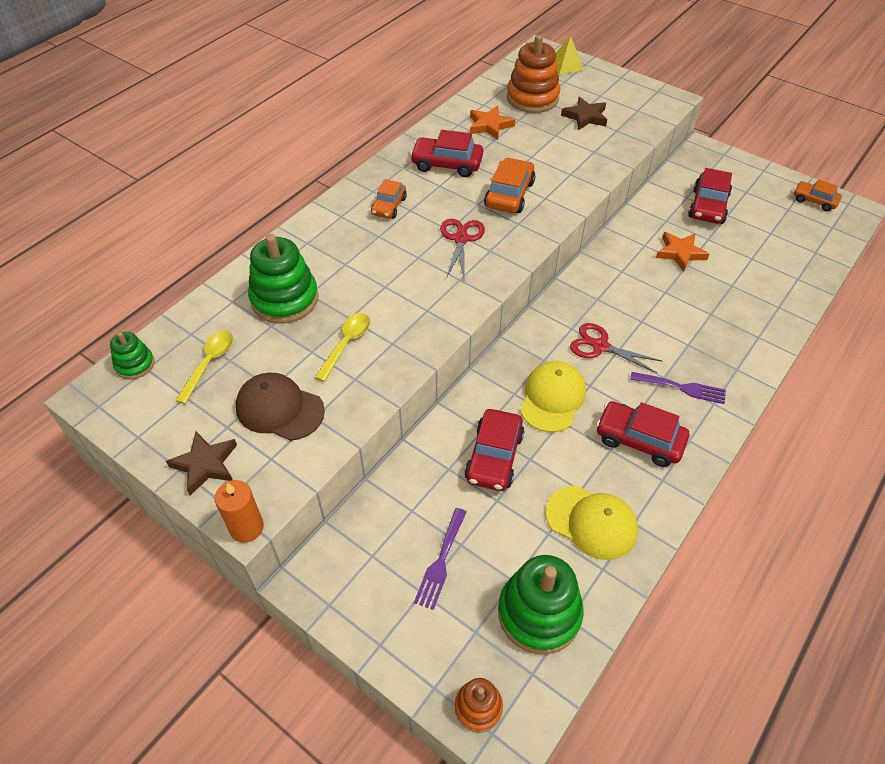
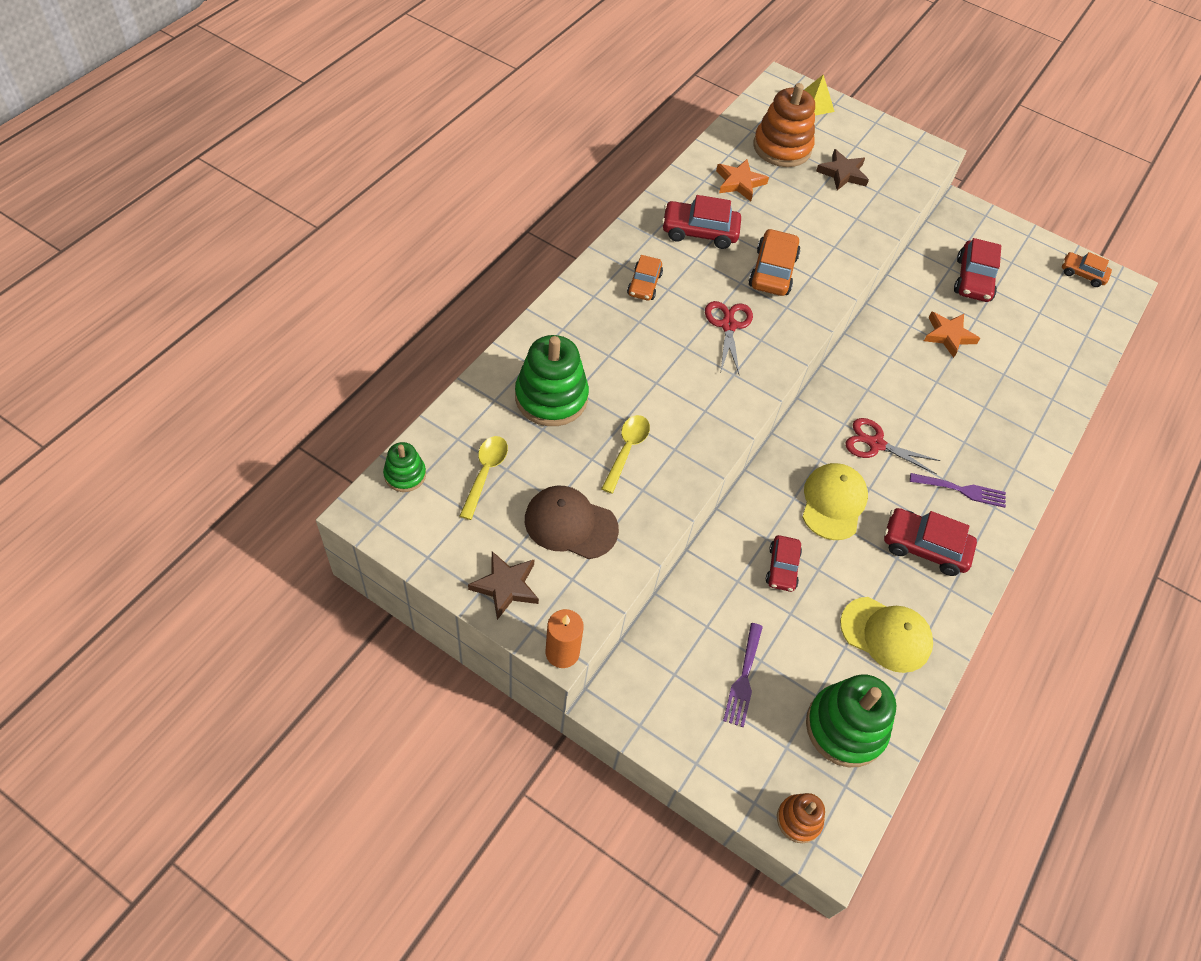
camera: 10 degrees left, 5 degrees up
(494, 457) = (782, 568): red car -> red car, size x0.65

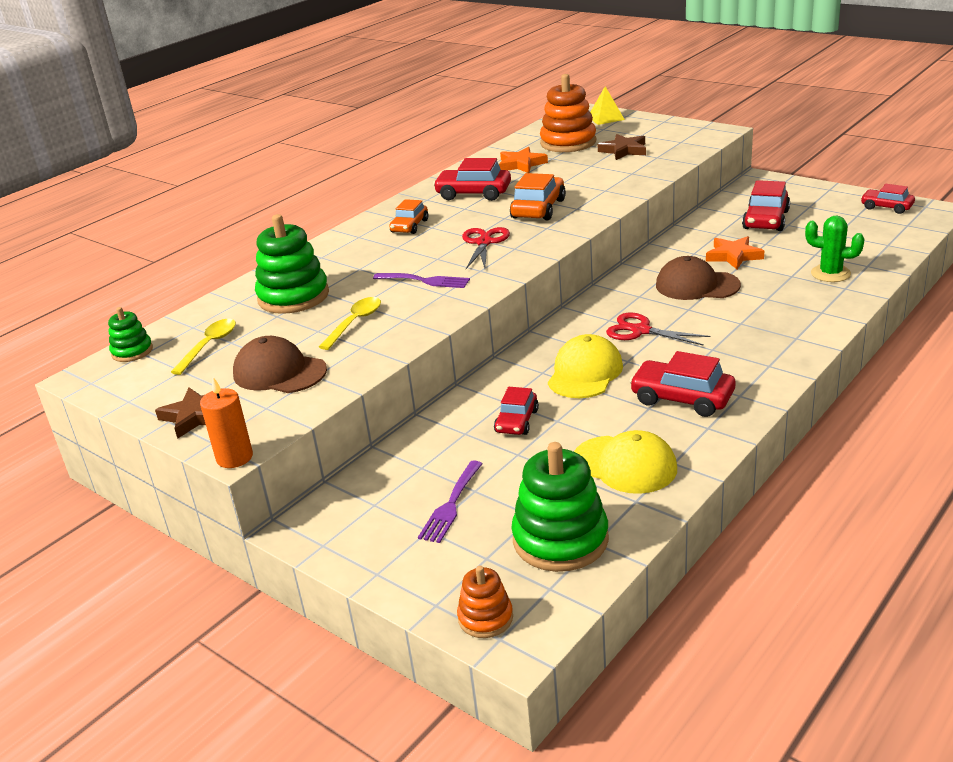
camera: 15 degrees right, 25 degrees down
(919, 379) = (697, 285): none -> brown cap
(962, 490) = (733, 356): purple fork -> purple fork (425, 281)
(1038, 375) = (830, 274): none -> green cactus
(1082, 274) = (886, 207): orange car -> red car

